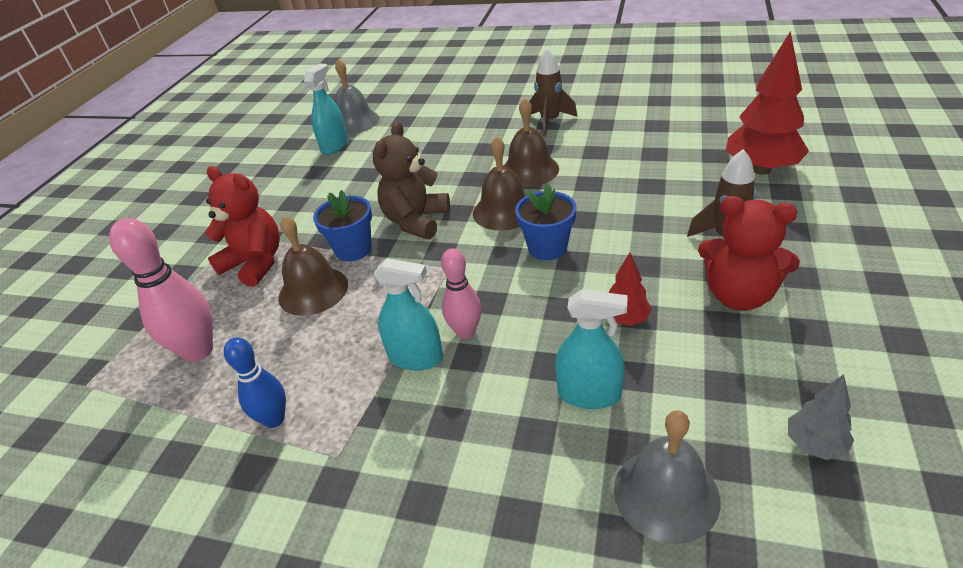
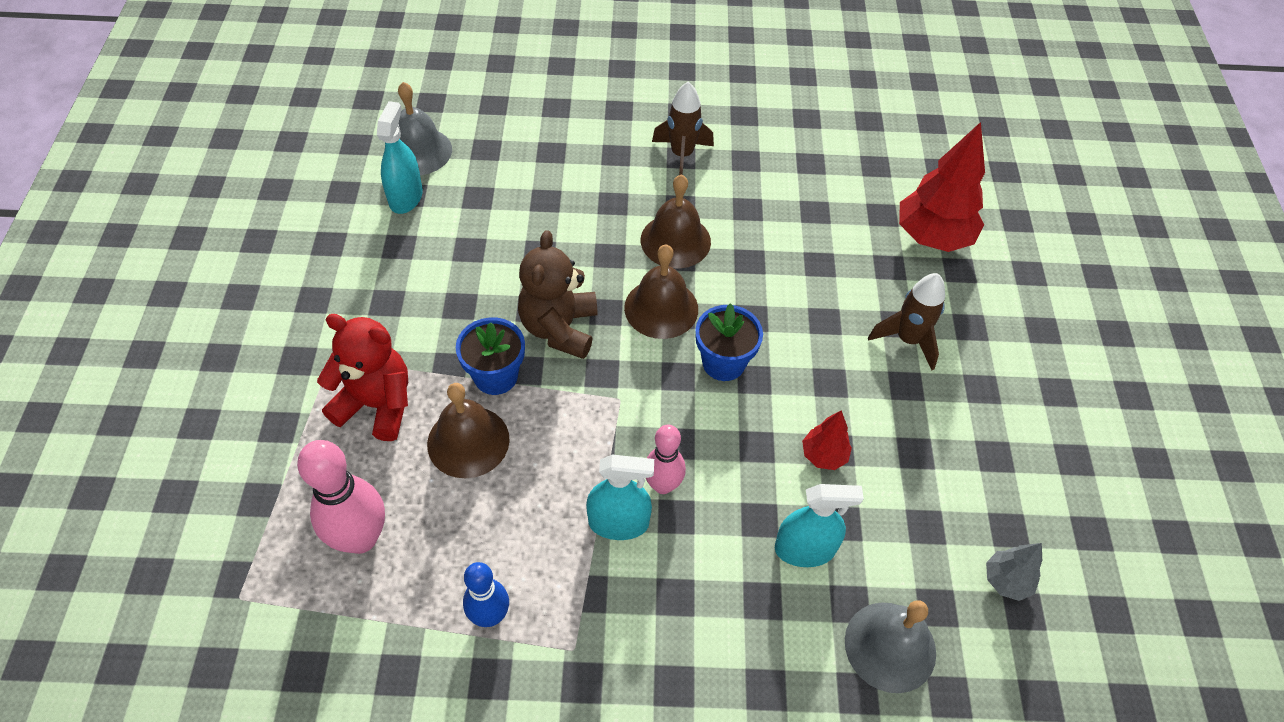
camera: 20 degrees left, 15 degrees up
(739, 295) = (927, 417): red teddy bear -> none

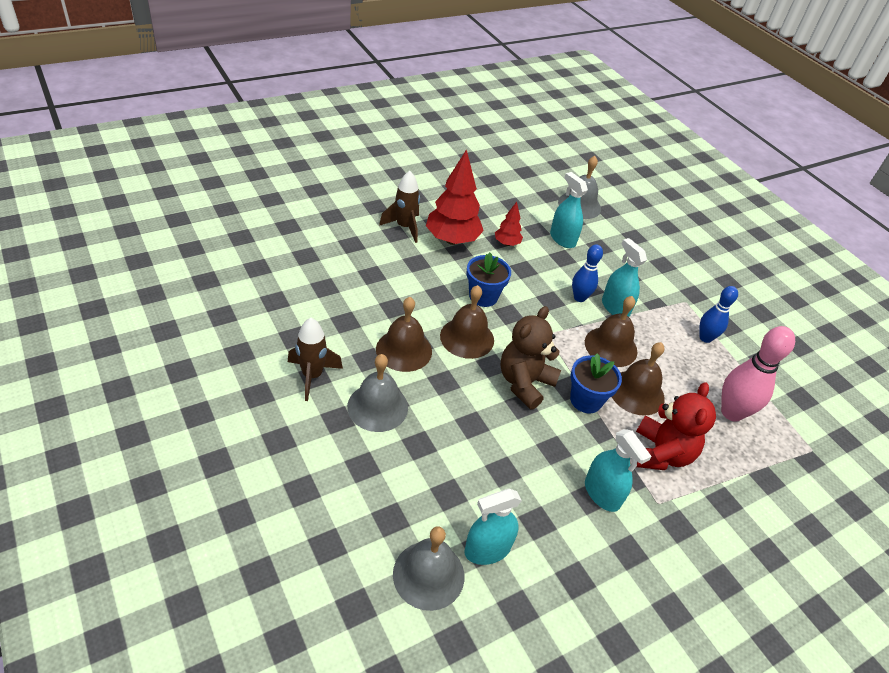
camera: 125 degrees left, 10 degrees down
(377, 404) = (660, 454): red teddy bear -> red teddy bear turned 150 degrees counterclockwise
(381, 315) = (602, 493): none -> turquoise spray bottle
(554, 463) = (610, 346): none -> brown bell
(559, 328) = (524, 383): brown teddy bear -> brown teddy bear turned 150 degrees clockwise
(611, 188) = (377, 407): none -> grey bell
(663, 485) = (579, 298): pink bowling pin -> blue bowling pin
(932, 237) = (312, 230): red tree -> red tree (452, 240)
(1006, 581) = (517, 178): grey tree -> none

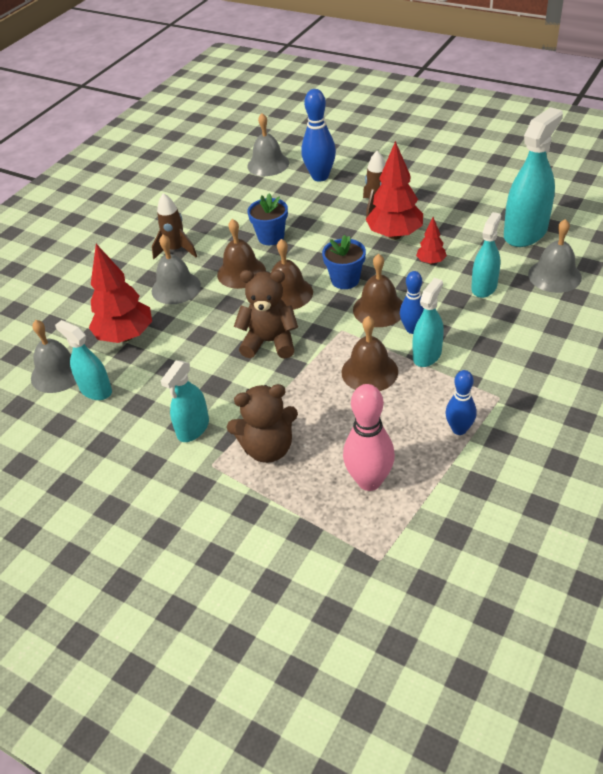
camera: 70 degrees right, 0 degrees up
(246, 244) = (268, 164): none -> grey bell
(314, 228) = (320, 177): none -> blue bowling pin
(419, 484) = (125, 336): none -> red tree
(519, 187) = (525, 233): none -> turquoise spray bottle
(586, 400) = (286, 382): blue flower pot -> blue flower pot (271, 237)
(636, 392) = (328, 408): brown bell -> brown bell (379, 309)
(660, 454) = (268, 448): red teddy bear -> brown teddy bear

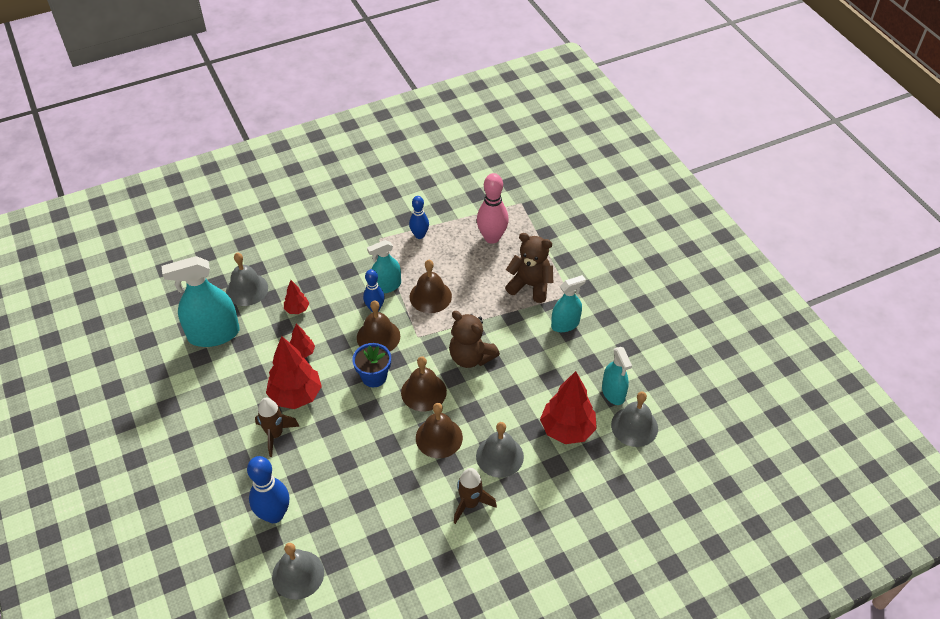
camera: 150 degrees left, 5 degrees up
(271, 237) = (384, 462): blue flower pot -> none
(484, 287) = (297, 309): turquoise spray bottle -> red tree

